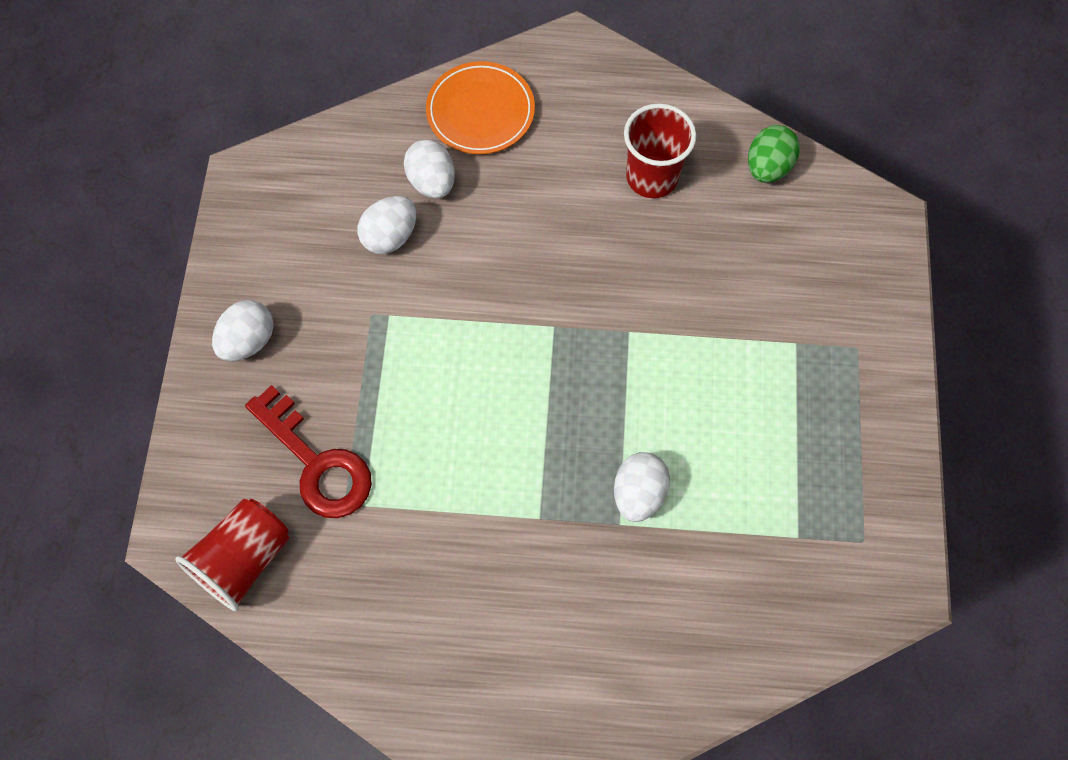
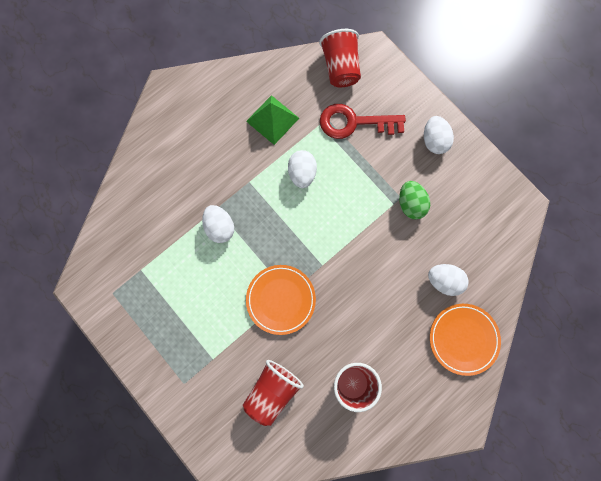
camera: 135 degrees right, 10 degrees up
(390, 236) = (432, 238): white egg -> white egg (302, 173)
(418, 576) = (272, 119): none -> green pyramid
(646, 334) = (281, 299): none -> orange plate
(754, 247) = (272, 391): none -> red cup
(768, 167) = (304, 444): green egg -> green egg (411, 204)

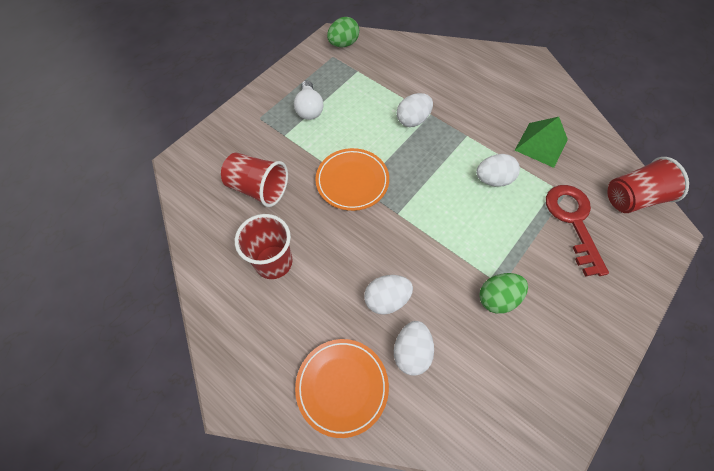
camera: 80 degrees right, 15 degrees down
(95, 278) = (343, 44): none -> green egg
(182, 329) = (309, 108): none -> white light bulb
(434, 141) = (591, 316): white egg -> white egg (386, 299)

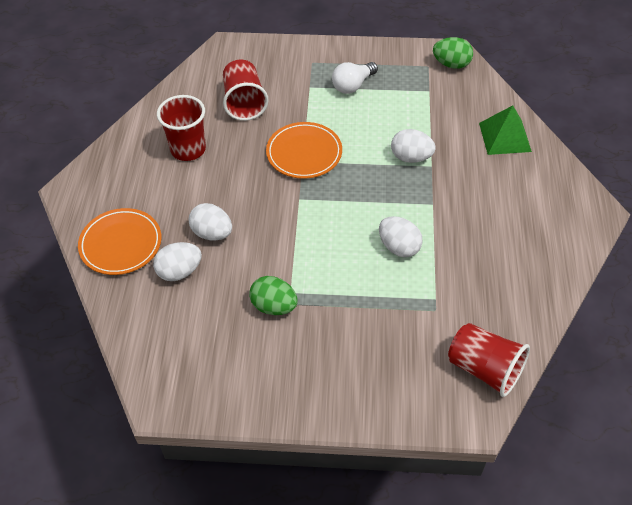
camera: 55 degrees right, 10 degrees down
(541, 144) = (479, 265): green pyramid -> green pyramid (504, 137)
(573, 221) = (407, 329): red key -> none

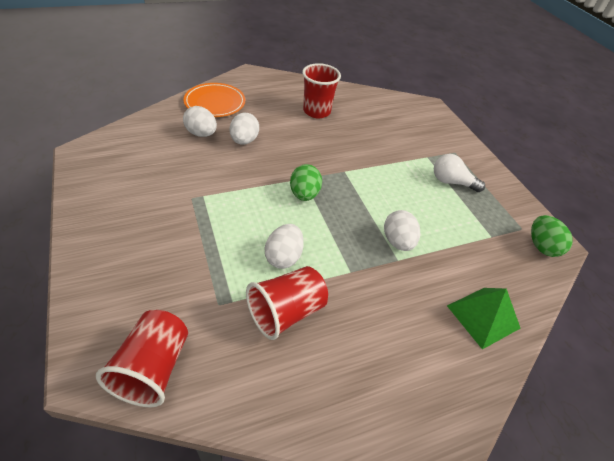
camera: 60 degrees right, 5 degrees down
(244, 103) = (381, 127): red cup -> red cup (286, 312)
(274, 306) = (185, 189): green egg -> green egg (304, 194)
(304, 153) = (353, 170): orange plate -> none

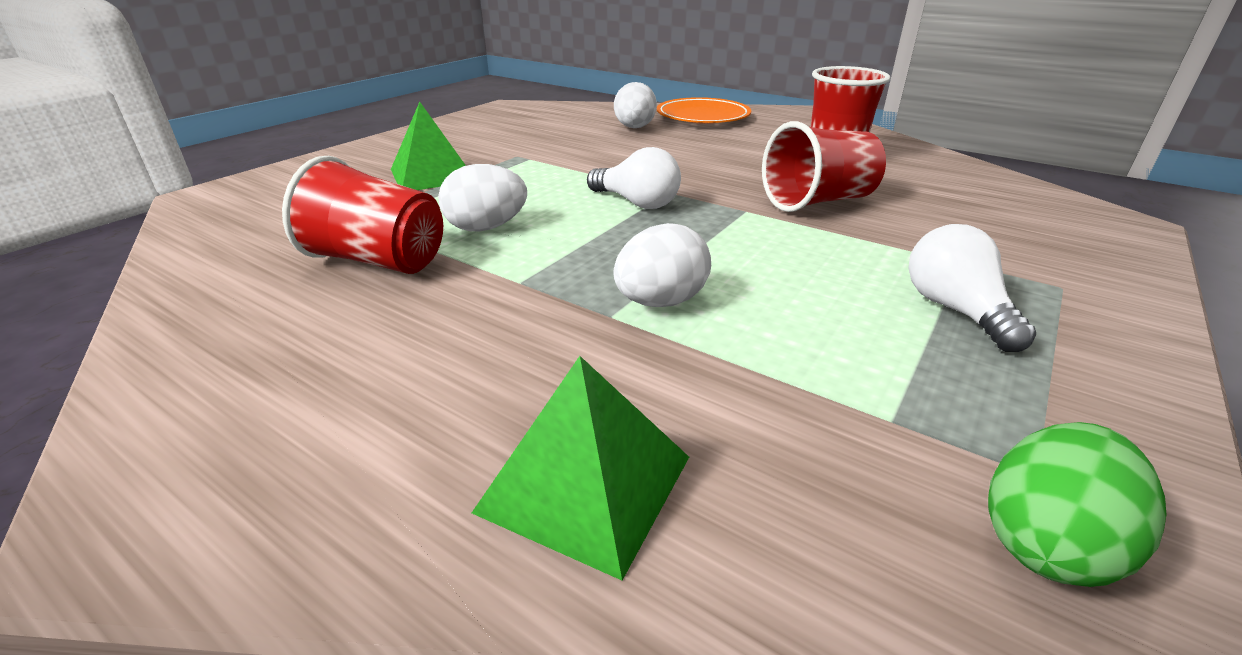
camera: 60 degrees right, 15 degrees down
(153, 368) = (224, 220): red cup -> red cup (817, 201)
(182, 245) = (432, 175): none -> green pyramid
(244, 141) = (669, 145): white egg -> none
(304, 194) = (636, 203): green egg -> white light bulb

